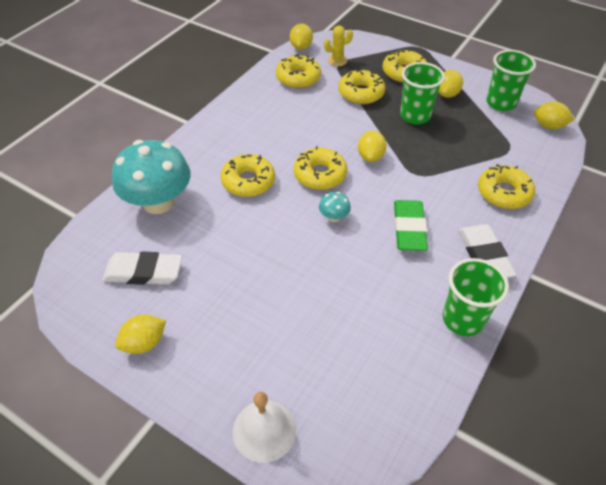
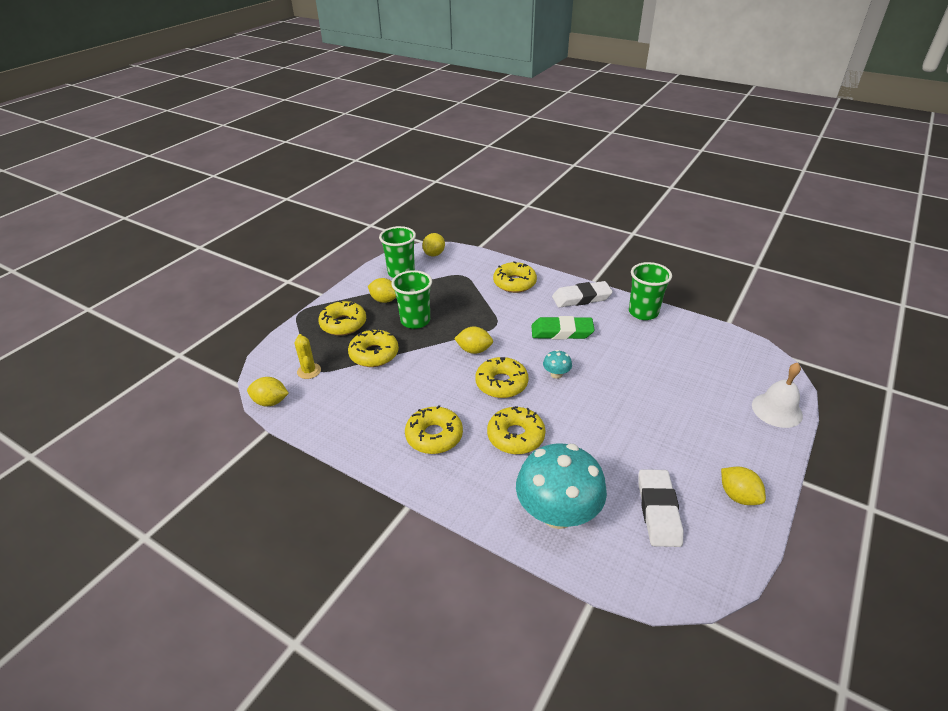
camera: 90 degrees left, 10 degrees down
(298, 78) = (336, 403): yellow donut -> yellow donut (434, 436)

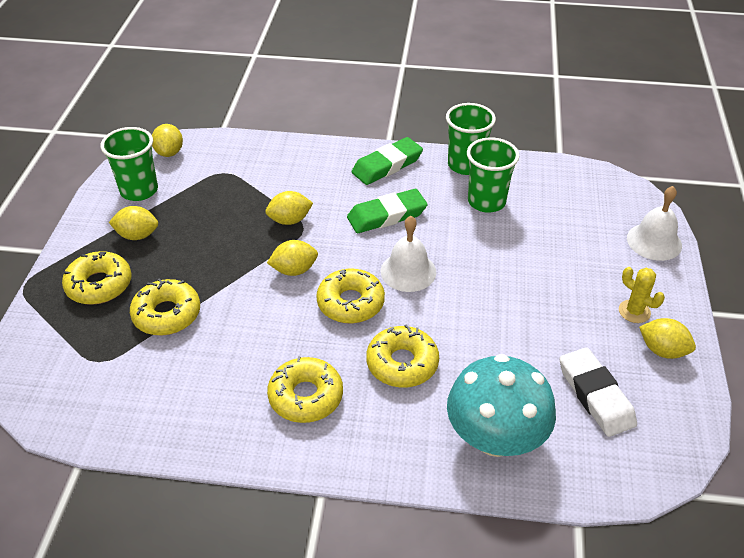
camera: 25 degrees left, 5 degrees up
(270, 402) = (59, 425): yellow lemon -> yellow lemon (290, 220)
(309, 371) = (89, 365): yellow cactus -> yellow cactus (634, 311)
(415, 321) = (196, 252): green cup -> green cup (486, 202)
(514, 283) = (296, 166): yellow donut -> none
(556, 374) = (408, 271): turquoise mushroom -> white bell
(581, 298) = (387, 165): white eraser -> green eraser

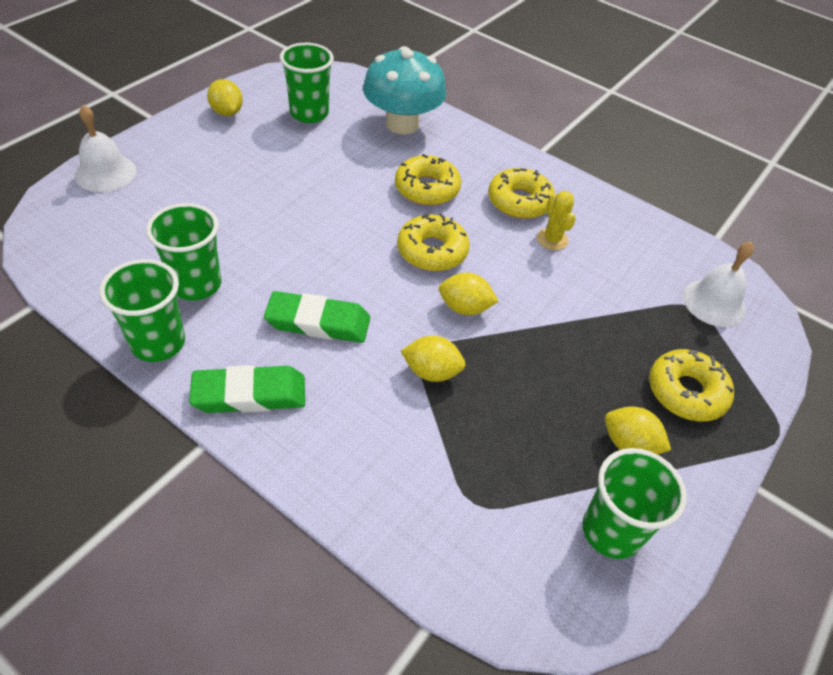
camera: 155 degrees left, 5 degrees up
(167, 314) = (617, 322): yellow donut -> none
(169, 152) = (542, 601): yellow lemon -> none
(408, 271) = (354, 253): white bell -> white bell (714, 302)
(595, 395) = (309, 113): white eraser -> green cup
(634, 311) = (208, 139): yellow cactus -> yellow cactus (552, 239)

